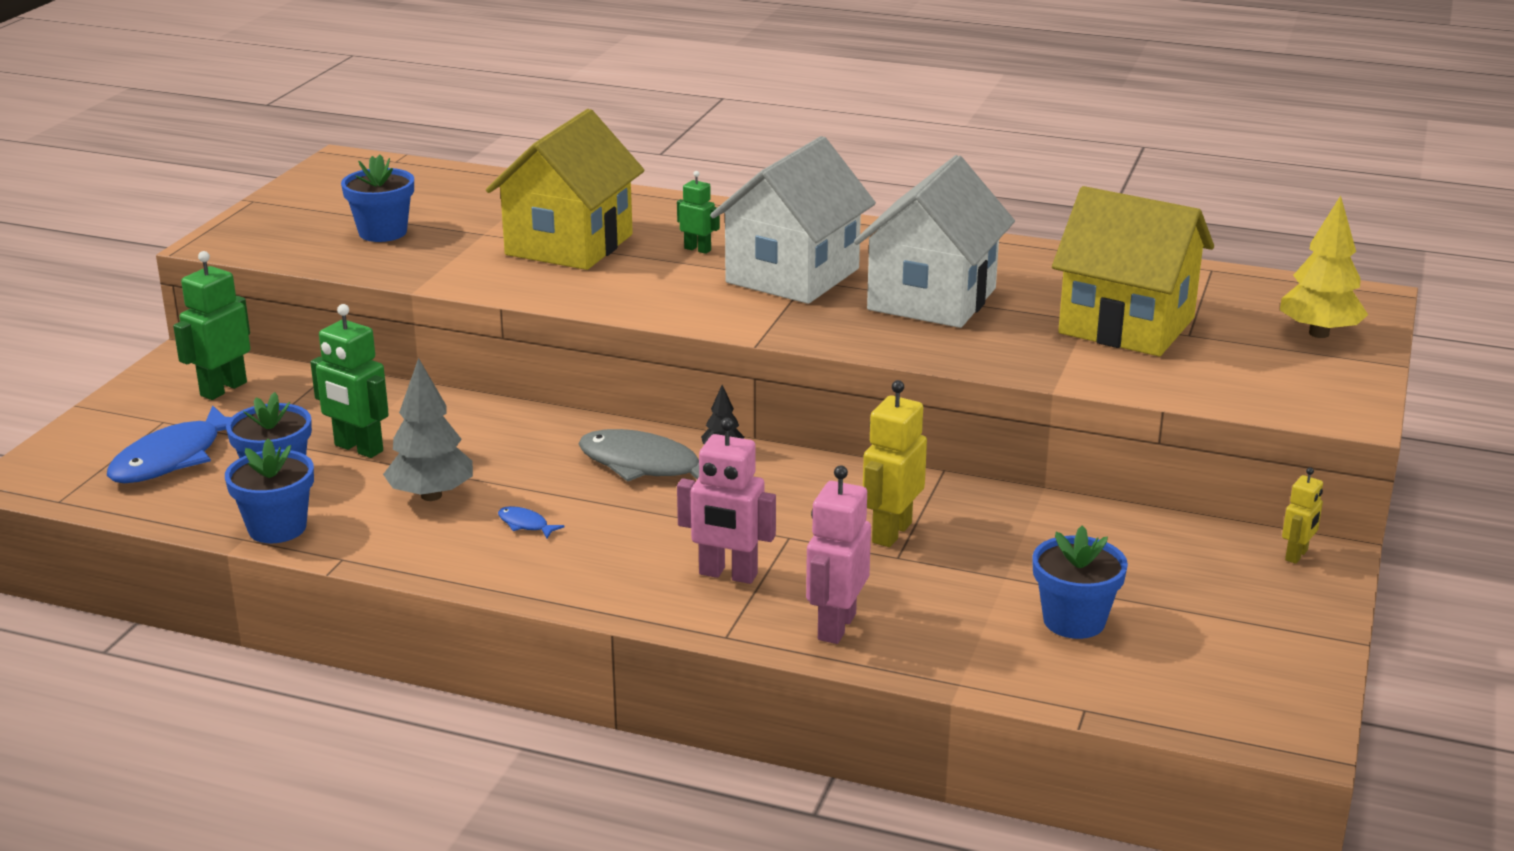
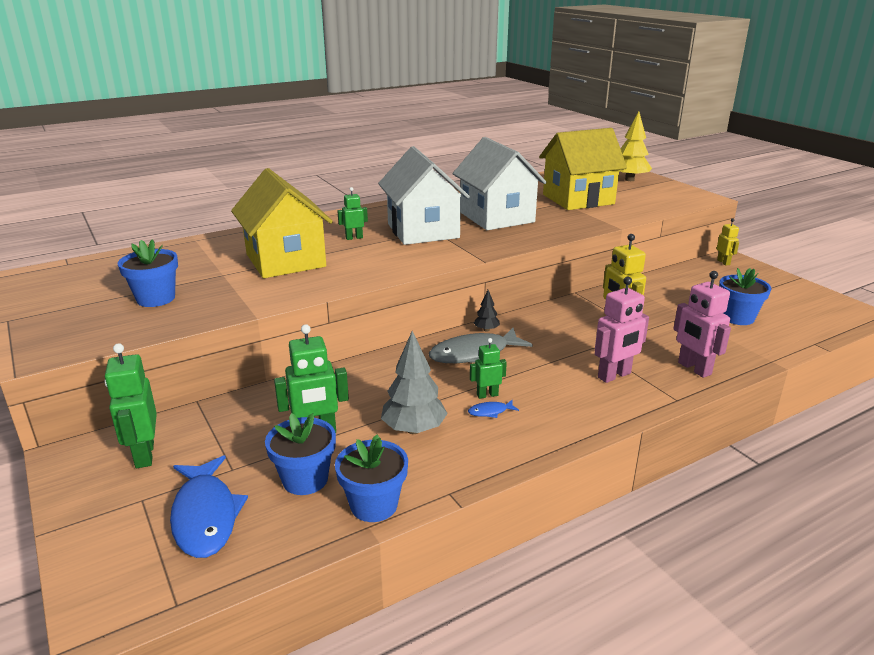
camera: 50 degrees left, 0 degrees up
(560, 509) = (487, 395): none -> green robot

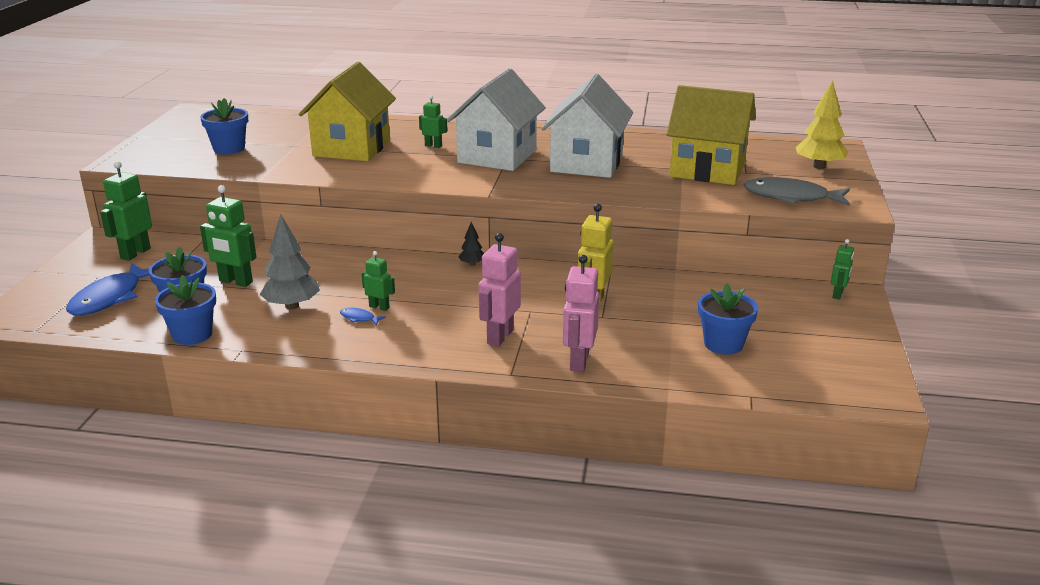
camera: 40 degrees right, 0 degrees up
(474, 354) = (427, 277): grey fish -> grey fish (791, 197)
(614, 376) = (499, 336): pink robot -> pink robot turned 105 degrees clockwise
(723, 262) = (838, 294): yellow robot -> green robot

